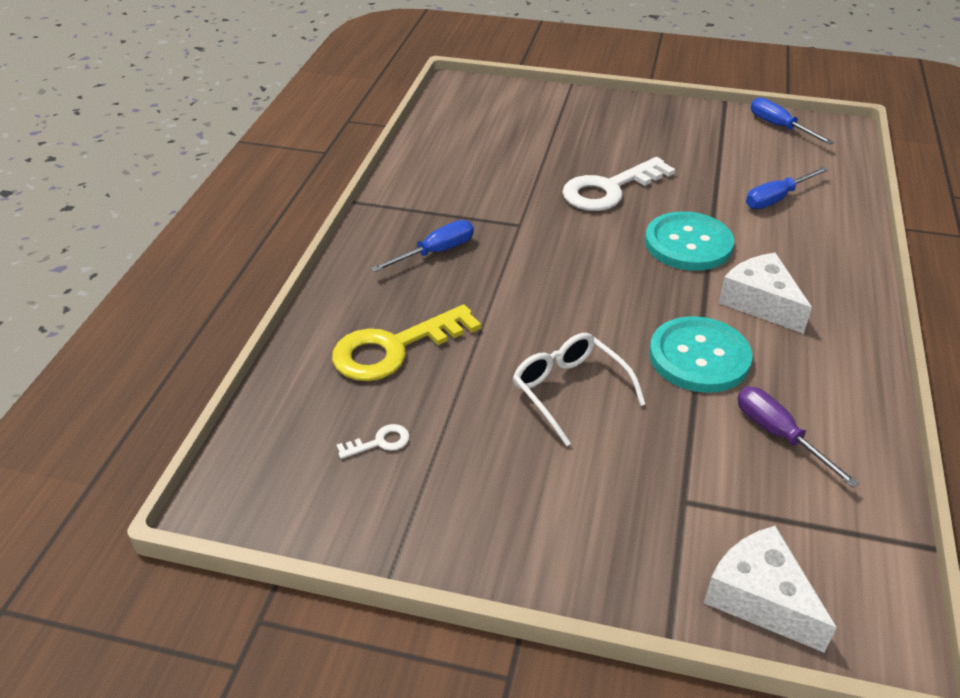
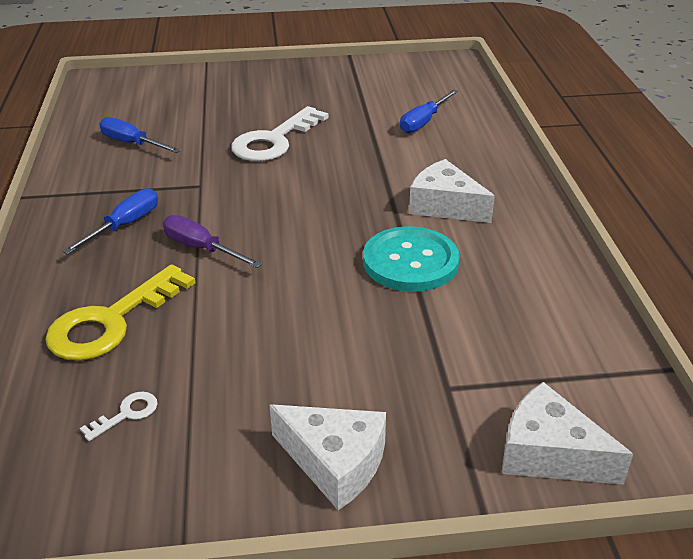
camera: 20 degrees left, 5 degrees down
(547, 543) = (335, 463): none -> white cheese
(569, 391) = (303, 319): white glasses -> none
(688, 244) = (363, 171): turquoise button -> none
(779, 127) = (403, 67): blue screwdriver -> blue screwdriver (132, 143)
(779, 435) = (506, 310): purple screwdriver -> purple screwdriver (201, 249)

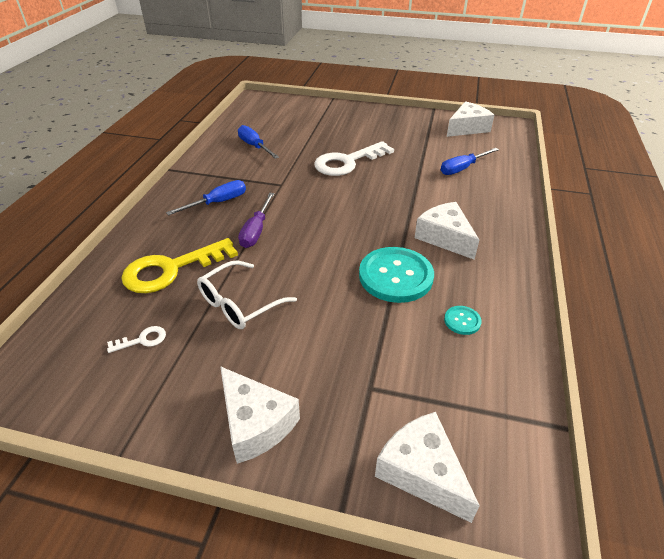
camera: 20 degrees right, 5 degrees up
(201, 249) = (256, 231): purple screwdriver -> purple screwdriver turned 135 degrees counterclockwise
(232, 339) = (239, 303): none -> white glasses
(404, 73) = (467, 128): none -> white cheese
(512, 291) = (462, 321): none -> turquoise button

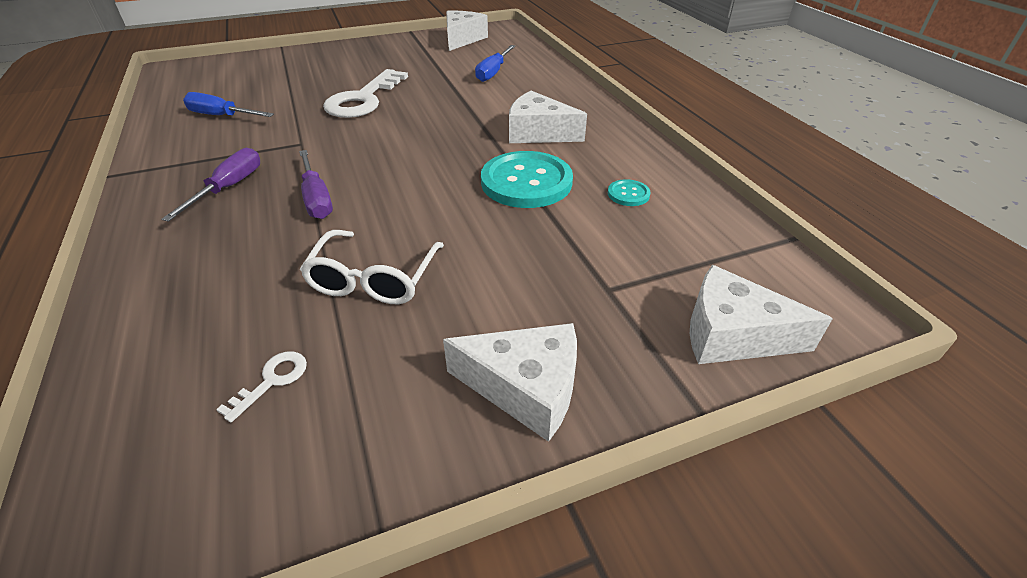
camera: 35 degrees left, 0 degrees up
(171, 269) = (233, 282): yellow key -> none
(217, 203) = (228, 188): blue screwdriver -> purple screwdriver

